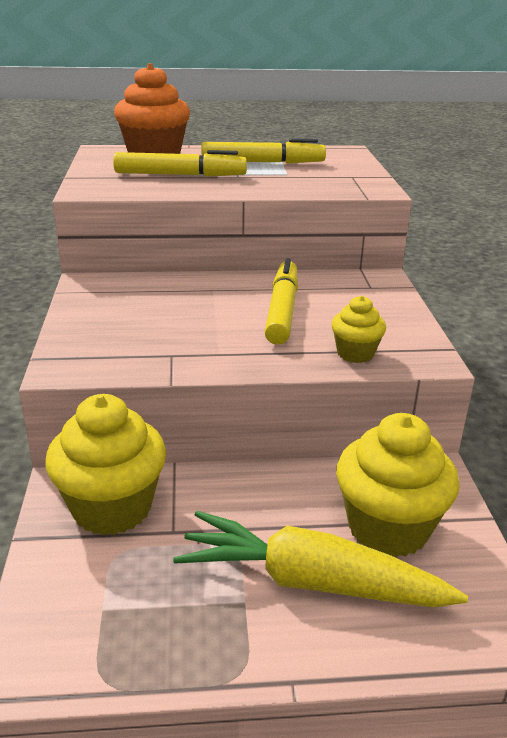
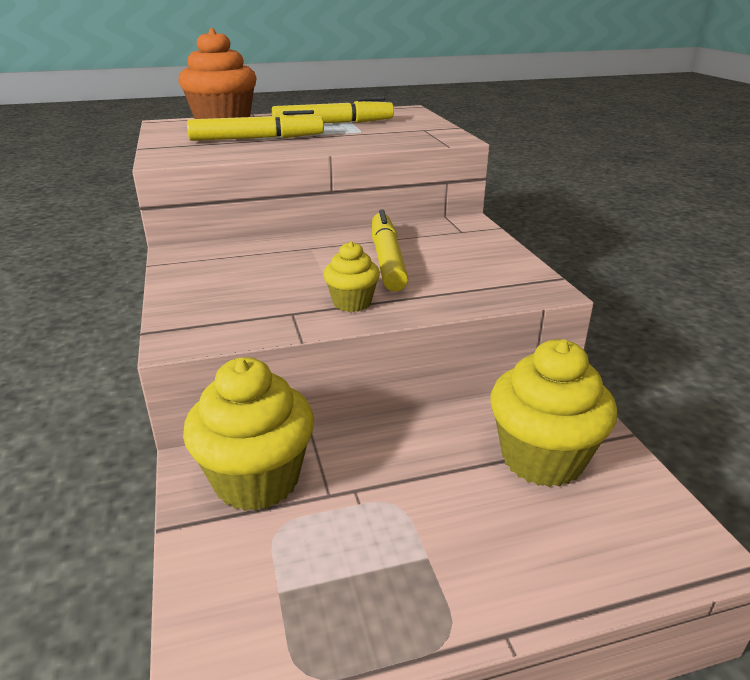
camera: 10 degrees left, 0 degrees up
(309, 581) = (485, 524): yellow carrot -> none
(355, 353) = (474, 292): yellow cupcake -> yellow cupcake (352, 303)

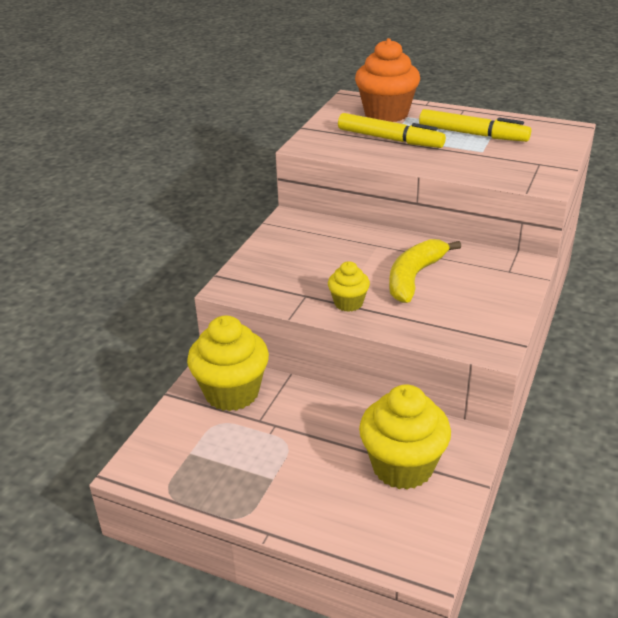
camera: 40 degrees right, 5 degrees up
(387, 260) = (414, 277): yellow marker -> yellow banana

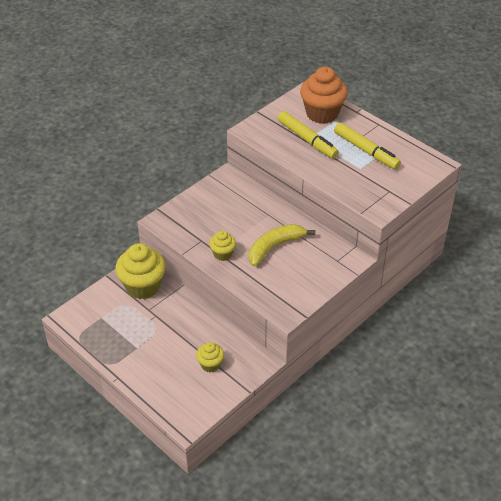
camera: 20 degrees right, 10 degrees up
(402, 466) = (210, 364): yellow cupcake -> yellow cupcake, size x0.52

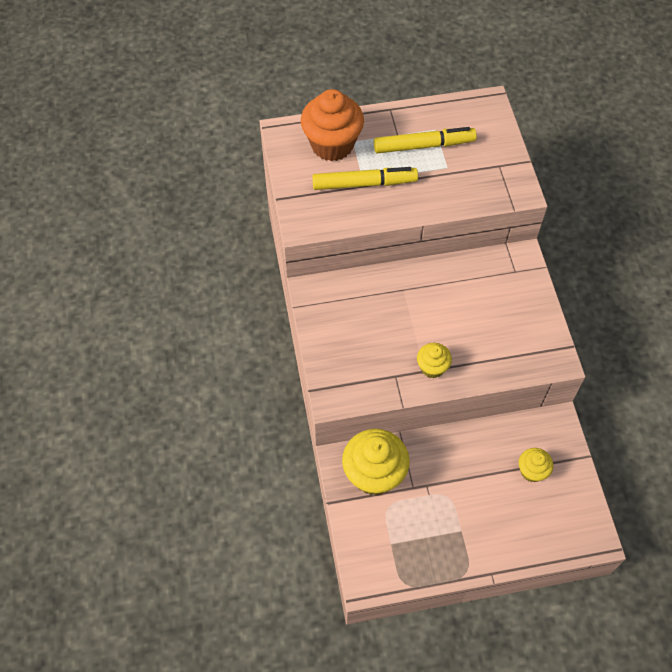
camera: 55 degrees left, 15 degrees up
(275, 247) = (457, 313): yellow banana -> none

